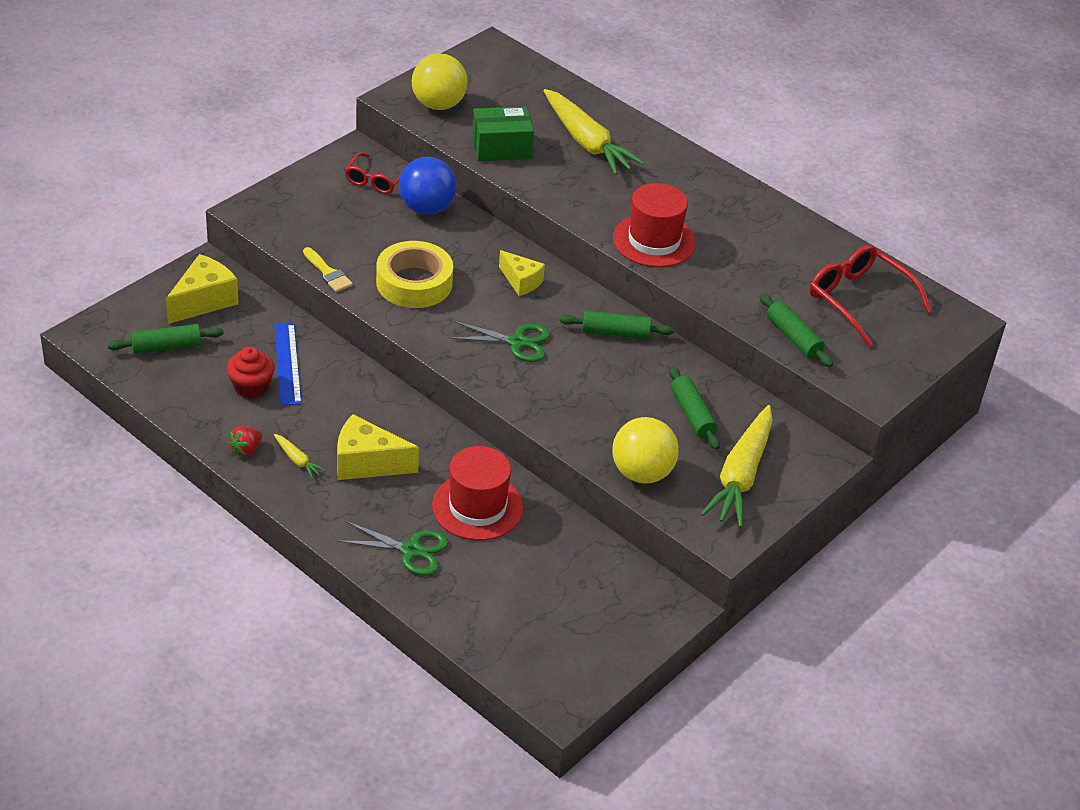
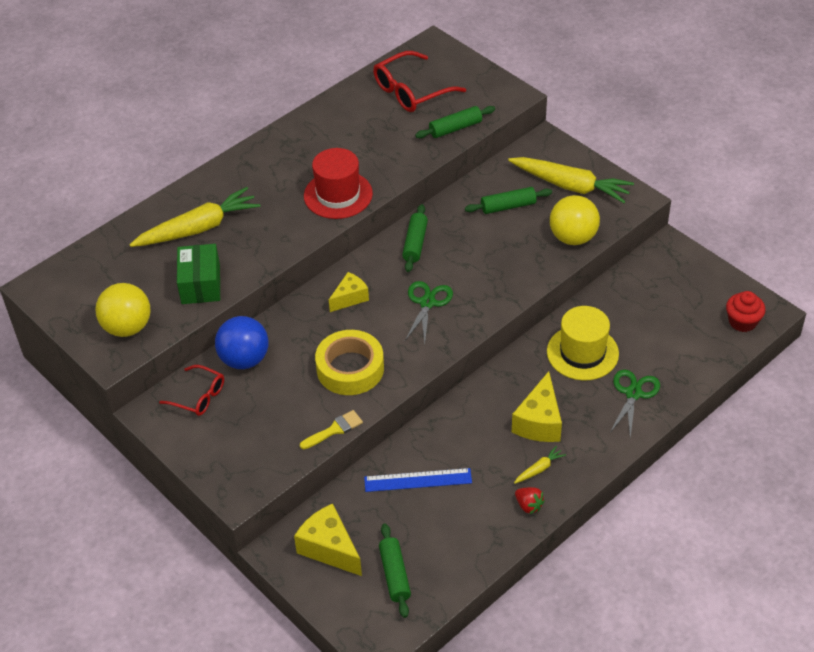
camera: 80 degrees left, 5 degrees up
(251, 387) = (449, 506): red cupcake -> red cupcake (742, 322)
(477, 507) = (582, 353): red hat -> yellow hat

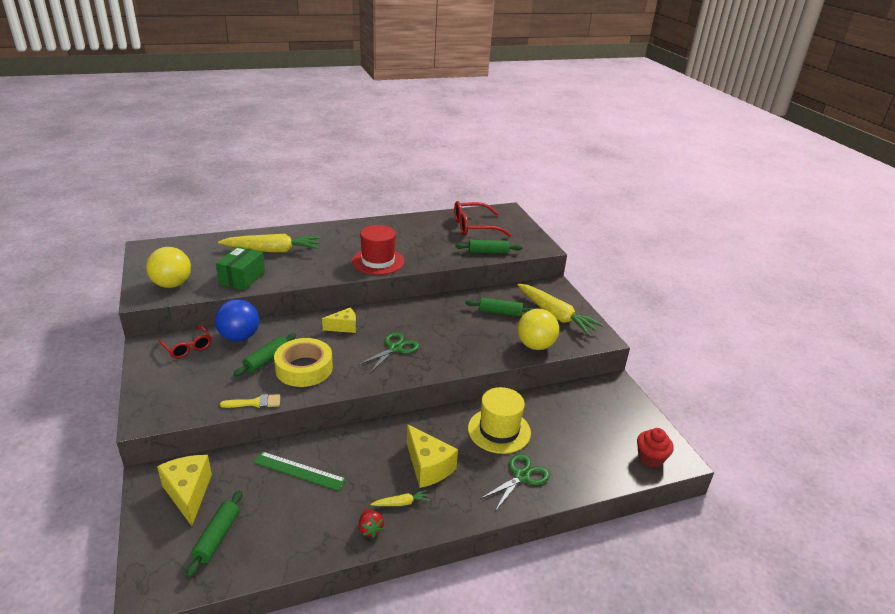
camera: 20 degrees right, 15 degrees down
(415, 243) = (416, 312): green rolling pin -> green rolling pin (267, 360)
(418, 480) = (299, 471): blue ruler -> green ruler
(539, 422) = (428, 467): yellow cheese -> yellow cheese turned 75 degrees counterclockwise

